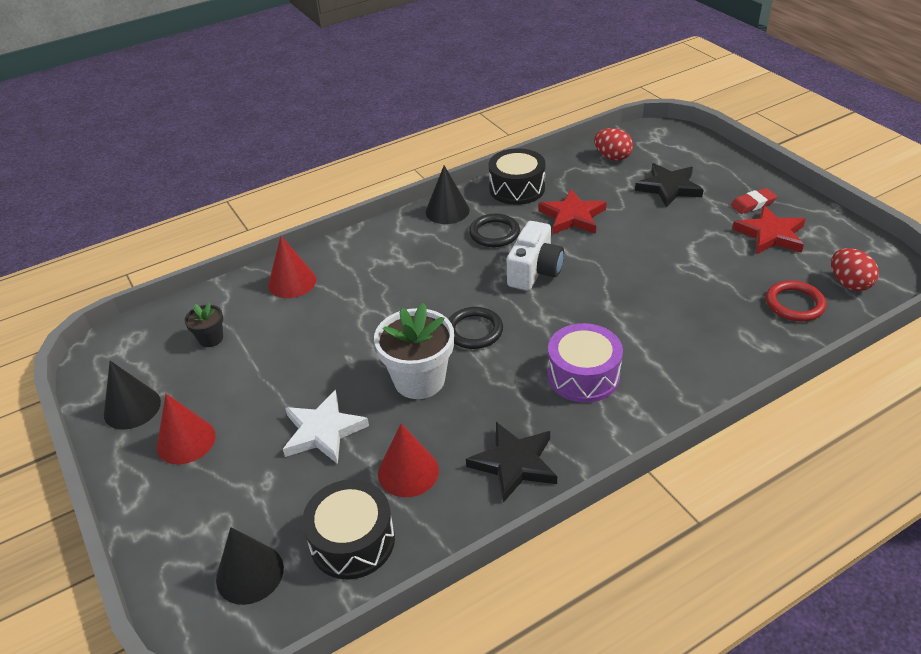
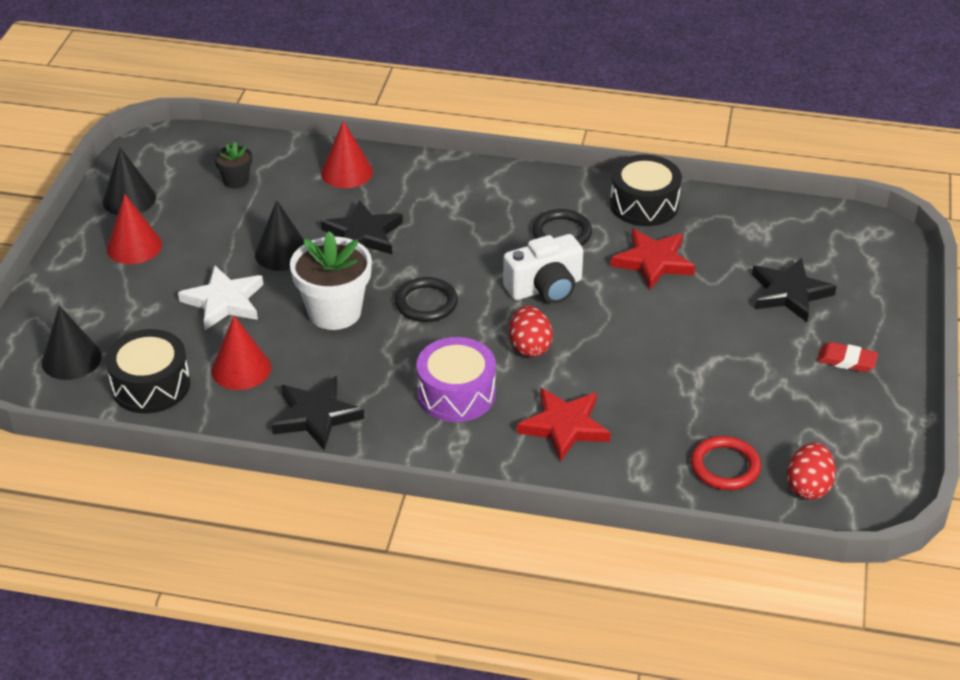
camera: 40 degrees right, 0 degrees up
(364, 315) = (363, 234): none -> black star
(447, 211) = (552, 187): black cone -> black cone (282, 253)
(612, 157) = (784, 229): red egg -> red egg (530, 347)
(770, 235) = (812, 398): red star -> red star (564, 426)

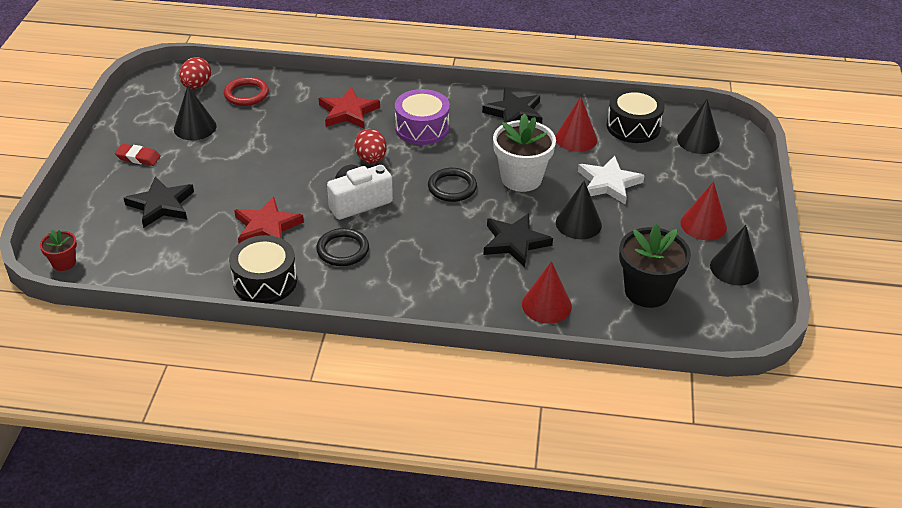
camera: 175 degrees right, 0 degrees up
(236, 181) = (647, 291): black flower pot -> black flower pot, size x1.96
(785, 407) = (195, 127): none -> black cone
(872, 230) = (64, 263): none -> red flower pot

